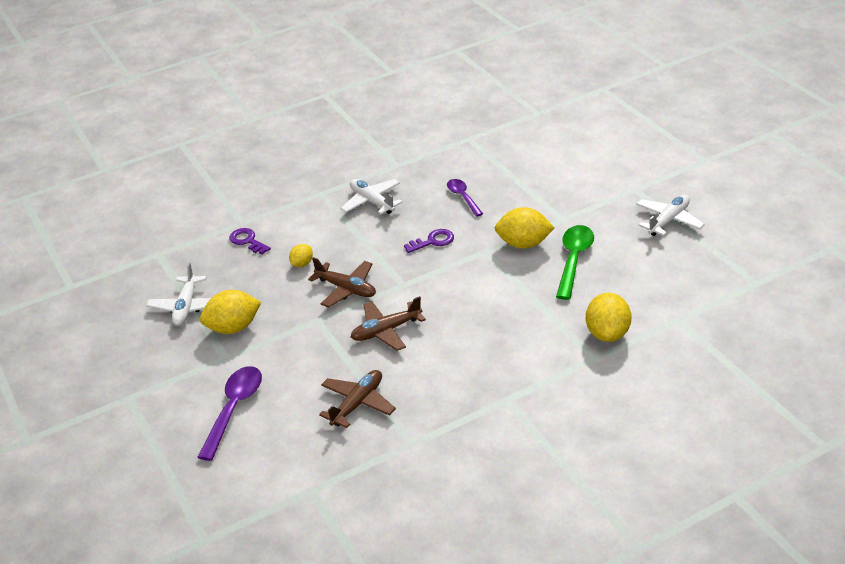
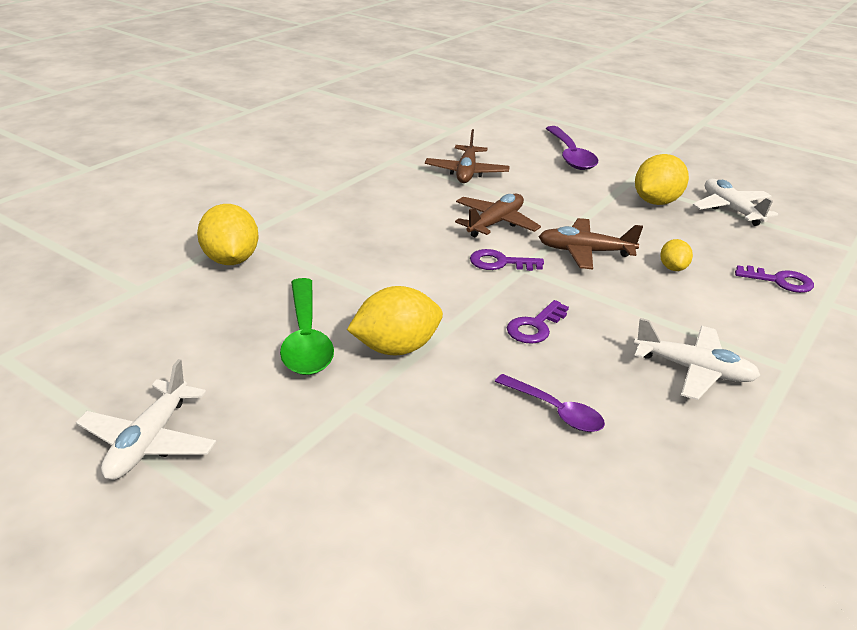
camera: 150 degrees right, 5 degrees down
(415, 292) = (500, 263): none -> purple key

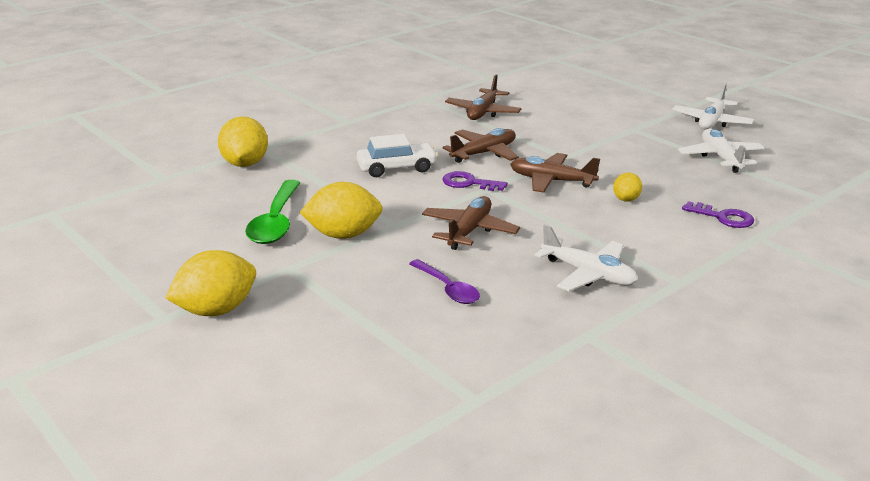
camera: 15 degrees right, 5 degrees down
(149, 441) = (129, 274): white plane -> white plane (711, 122)
(411, 250) = (397, 168): none -> white car
(535, 326) = (469, 231): purple key -> brown plane
(570, 155) = (591, 104): purple spoon -> none
(656, 202) = (649, 147): yellow lemon -> yellow lemon (216, 310)

